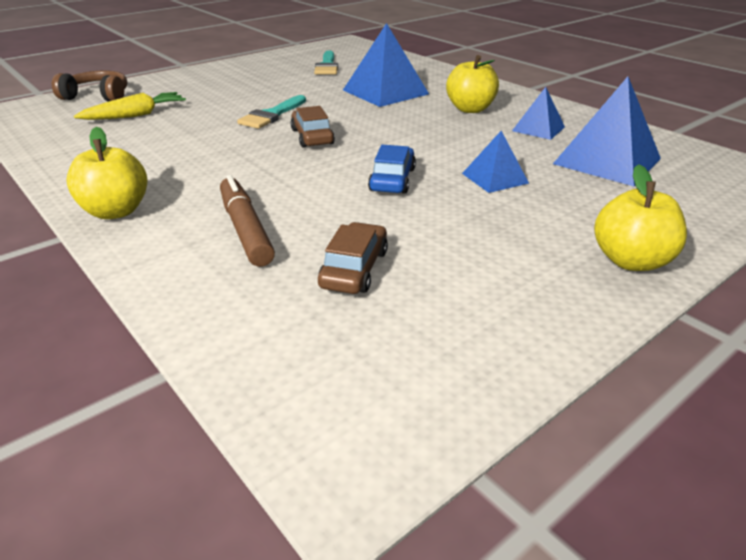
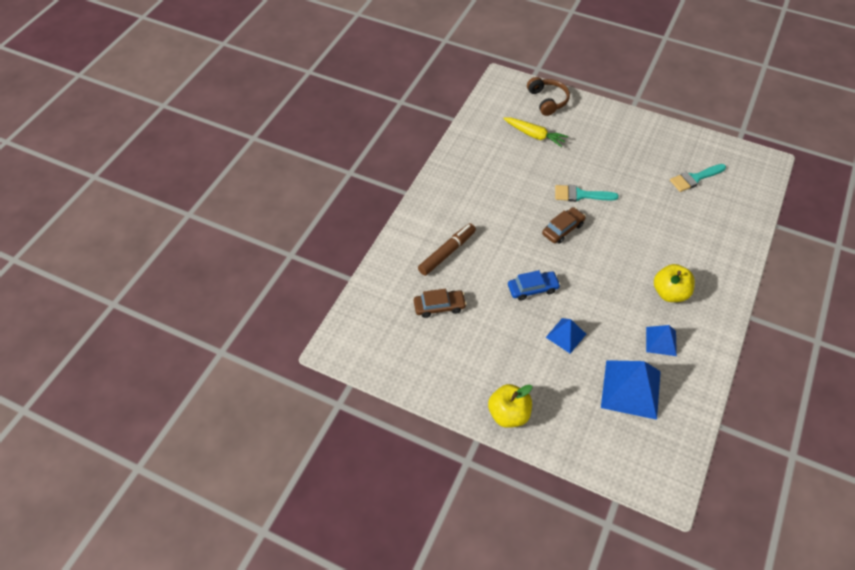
camera: 65 degrees right, 20 degrees up
(116, 211) = (433, 198): yellow apple -> none
(385, 92) = (666, 234): blue pyramid -> none

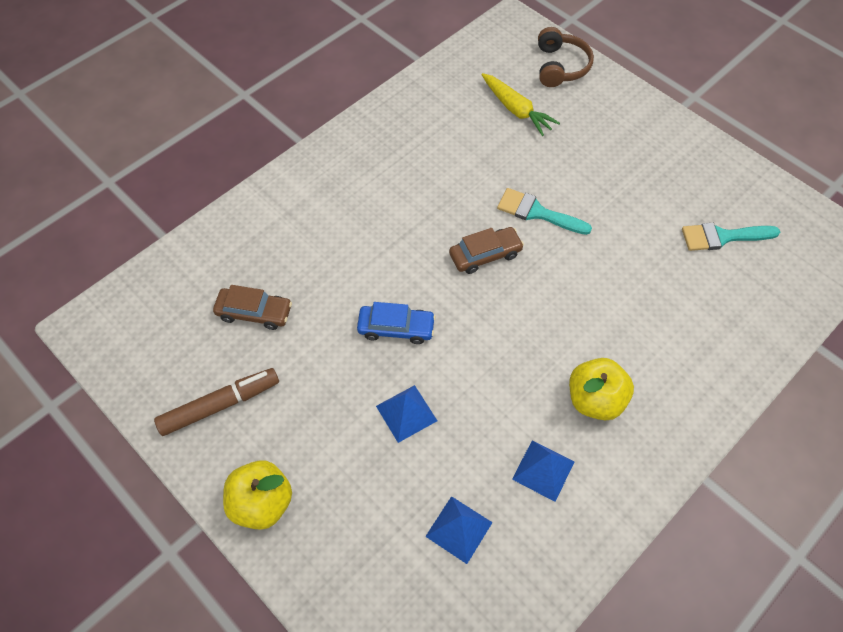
camera: 20 degrees right, 5 degrees up
(447, 253) = (307, 240): brown marker -> brown marker (220, 405)
(631, 389) = (459, 529): blue pyramid -> blue pyramid, size x0.56

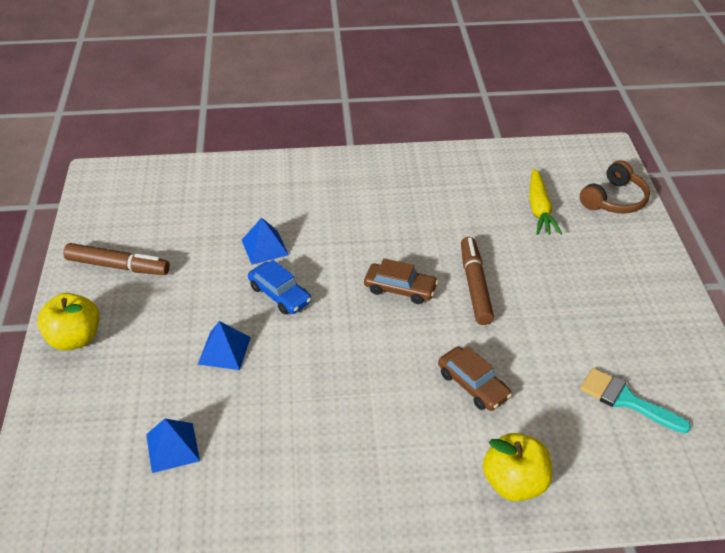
camera: 40 degrees right, 15 degrees down
(254, 313) = (200, 227): brown car -> brown car (473, 385)
(537, 212) = (475, 286): turquoise brush -> brown marker
(543, 470) = (275, 456): blue pyramid -> blue pyramid (264, 247)
(595, 400) = (371, 439): yellow apple -> yellow apple (514, 482)

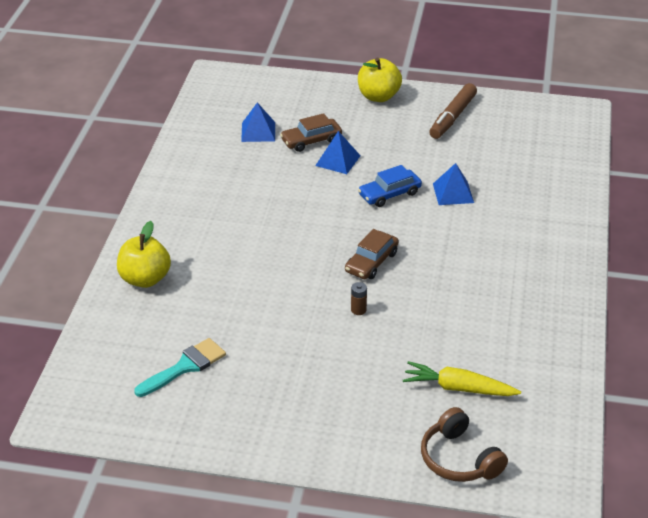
camera: 105 degrees right, 5 degrees down
(473, 385) = (244, 280): brown car -> brown car (311, 140)
(475, 286) = (358, 310): brown marker -> brown battery

